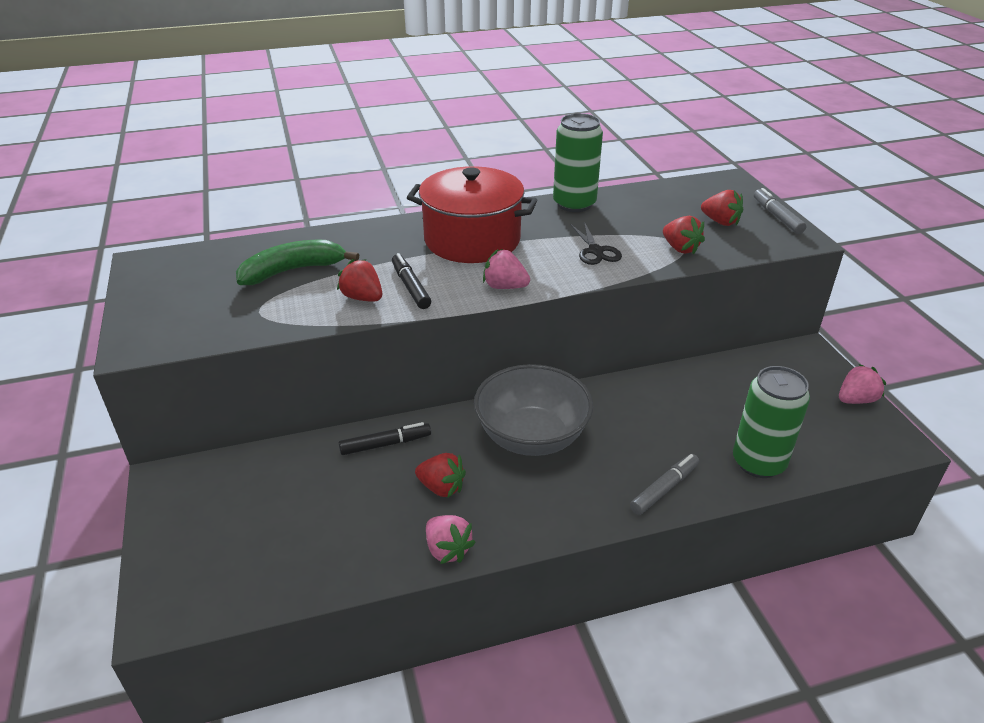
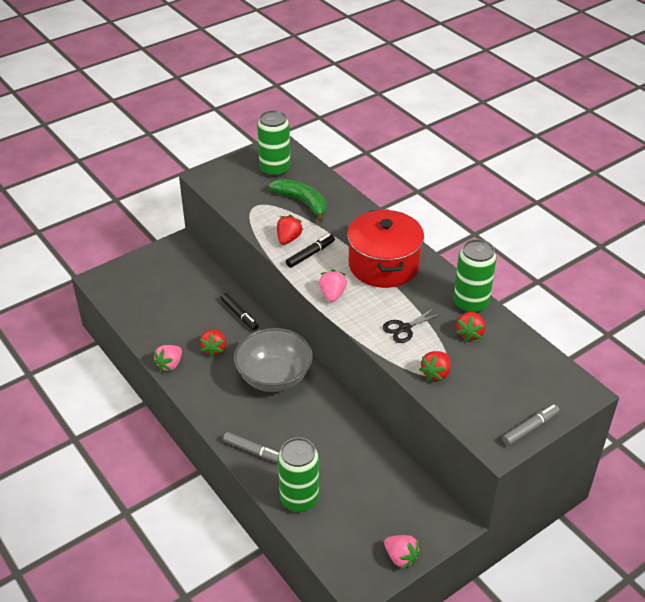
camera: 70 degrees right, 5 degrees up
(192, 278) = (275, 169): none -> green can
(720, 222) = (496, 392): red strawberry -> red strawberry (469, 333)

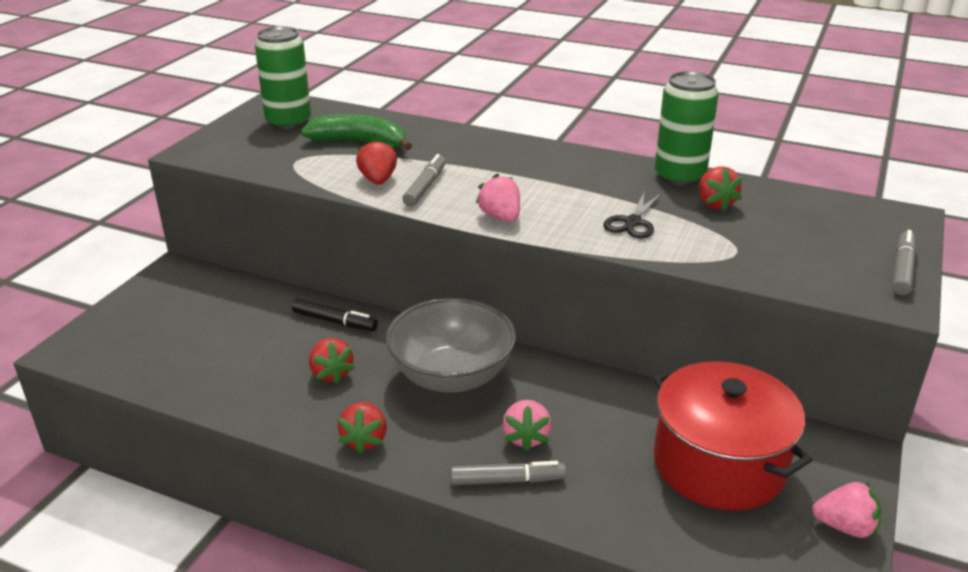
camera: 30 degrees left, 10 degrees down
(170, 364) = (276, 418): pink strawberry -> pink strawberry (526, 437)
(299, 499) = (634, 515): green can -> none
(310, 254) = (425, 187): black marker -> grey marker
(383, 265) = (533, 171): red pot -> red pot (719, 464)
(436, 373) = (726, 254): red strawberry -> red strawberry (365, 440)

